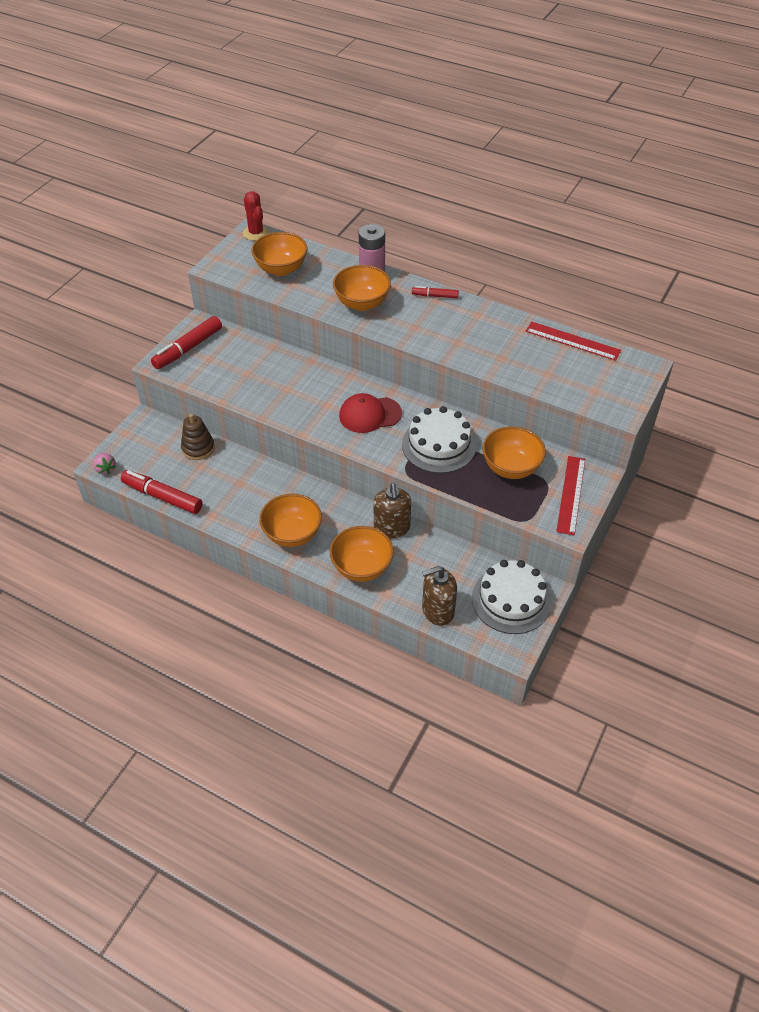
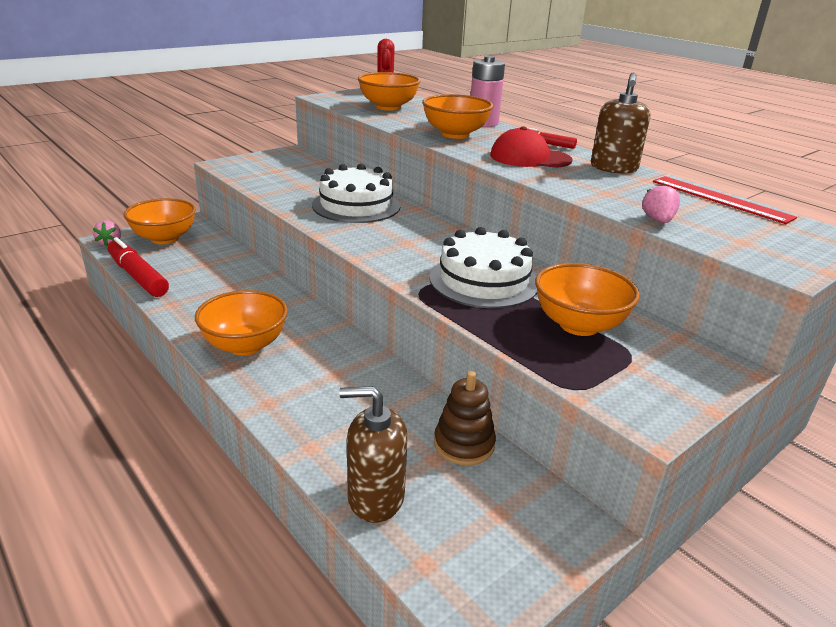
camera: 20 degrees right, 20 degrees down
(188, 348) = (262, 161): red marker -> none
(198, 448) = (218, 251): brown stacking toy -> brown stacking toy (464, 444)
(362, 567) = (303, 405): orange bowl -> orange bowl (164, 238)
(370, 415) = (412, 238): red cap -> red cap (530, 158)
(392, 528) = (379, 375): brown soap dispenser -> brown soap dispenser (613, 168)
(511, 600) = (511, 523): white cake -> white cake (356, 205)
(542, 383) = (658, 220): none -> pink strawberry
(571, 494) = (669, 378): red ruler -> none

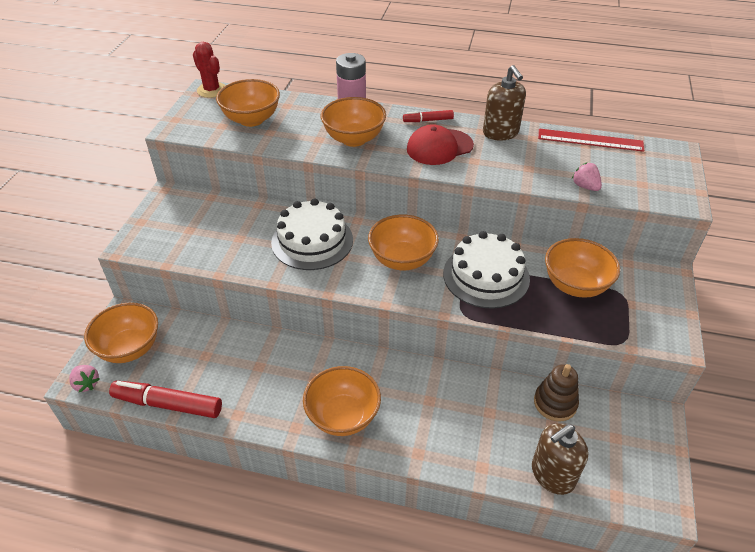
camera: 35 degrees left, 15 degrees up
(416, 241) = (402, 260): none -> orange bowl

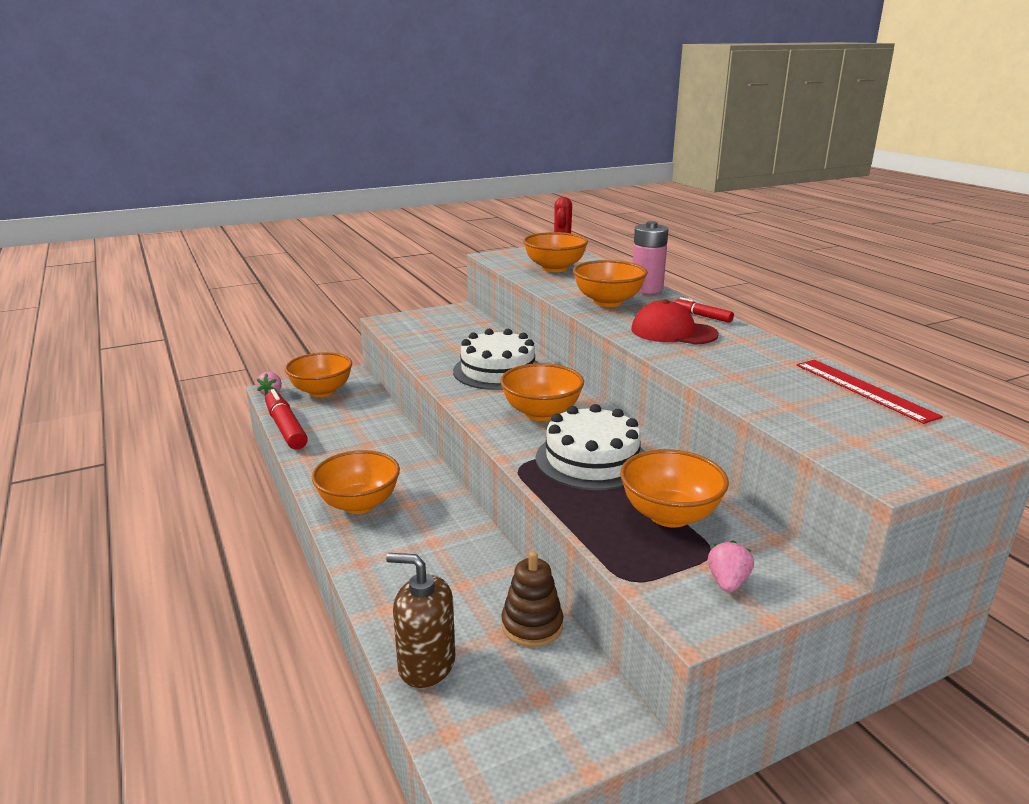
camera: 50 degrees right, 20 degrees down
(500, 133) = (761, 347): brown soap dispenser -> none
(585, 186) = (771, 411): pink strawberry -> pink strawberry (727, 582)

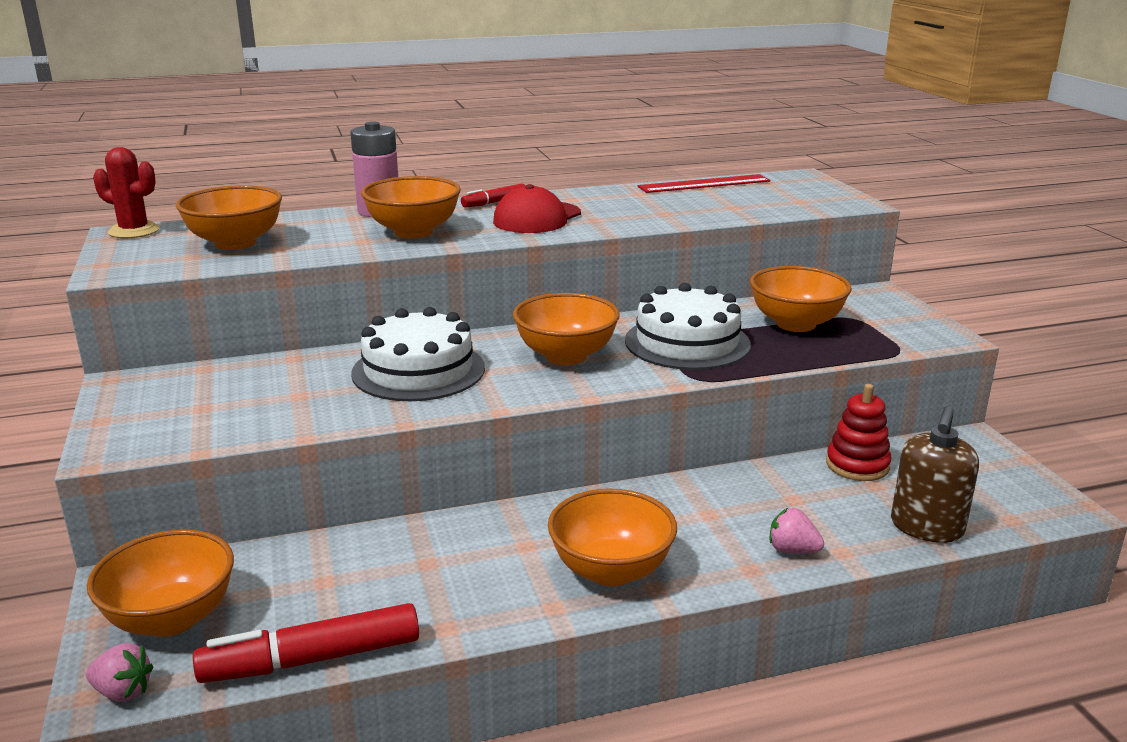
camera: 80 degrees left, 0 degrees up
(532, 625) = (857, 465): brown stacking toy -> red stacking toy
(727, 582) = (893, 319): pink strawberry -> pink strawberry (792, 550)

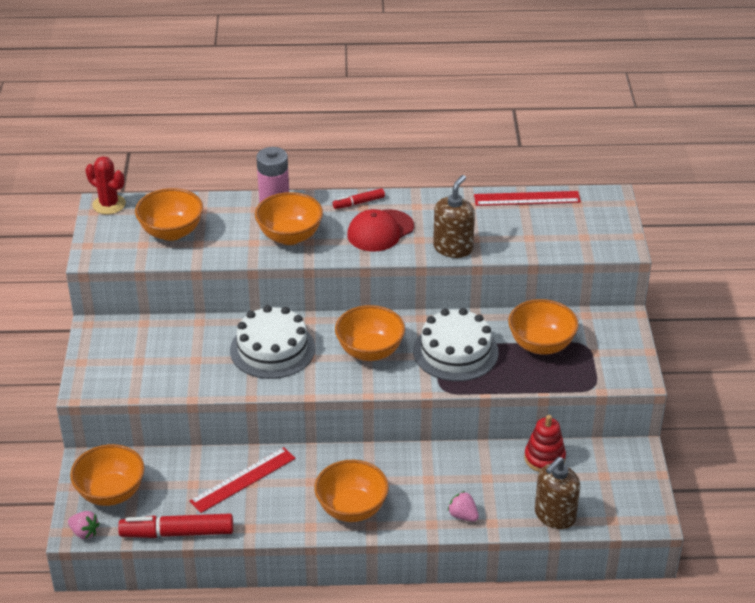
camera: 15 degrees right, 15 degrees up
(410, 561) = (243, 479): none -> red ruler
(644, 221) = (453, 248): none -> brown soap dispenser

